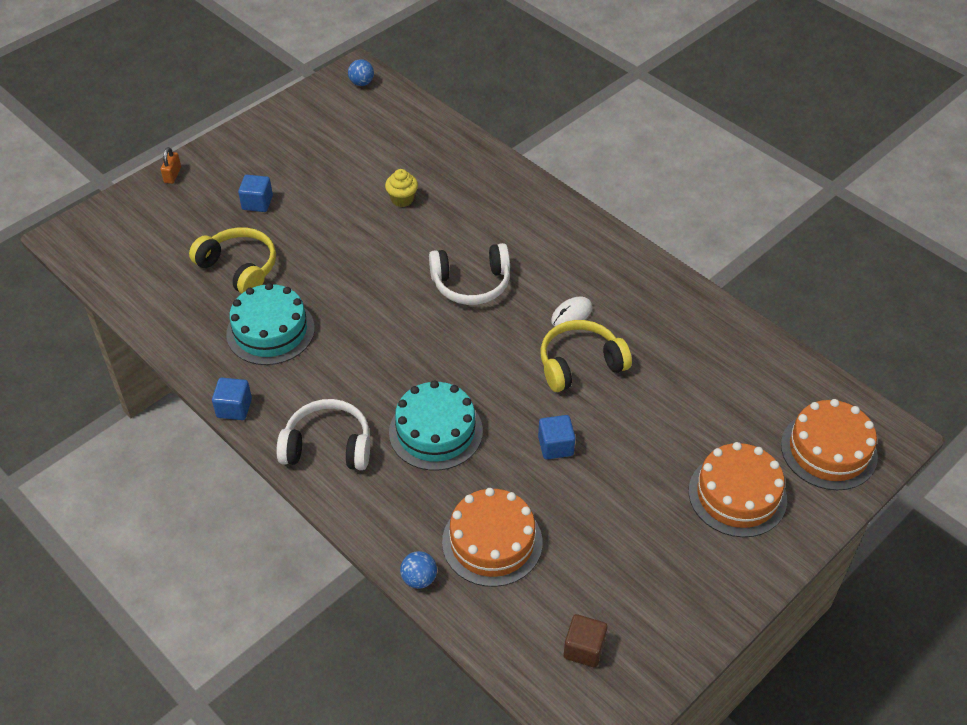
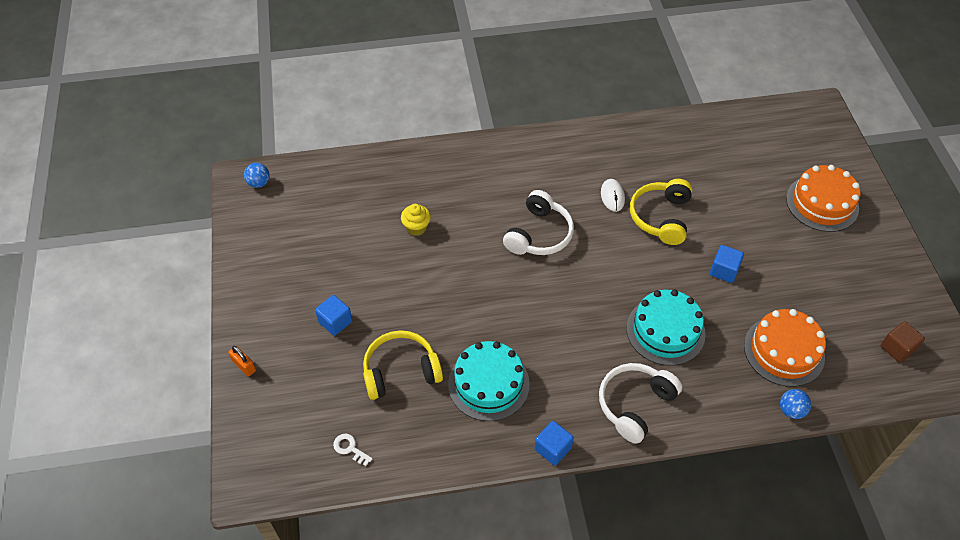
camera: 55 degrees left, 5 degrees up
(140, 276) = (350, 448): none -> white key
(828, 450) = (814, 141): orange cake -> none

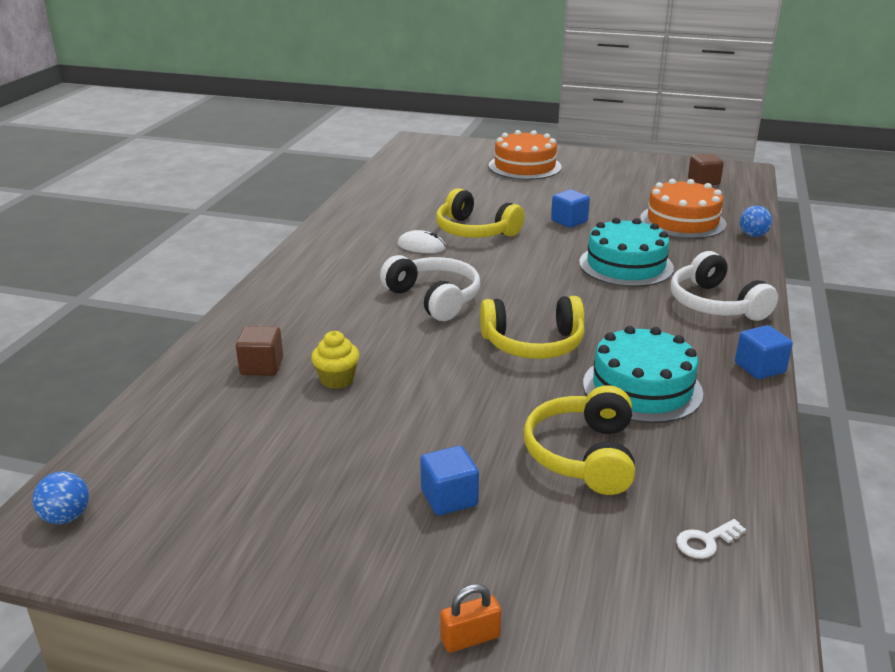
camera: 65 degrees left, 25 degrees down
(411, 188) = (262, 366): none -> brown cube
(511, 308) = (533, 343): none -> yellow headphones

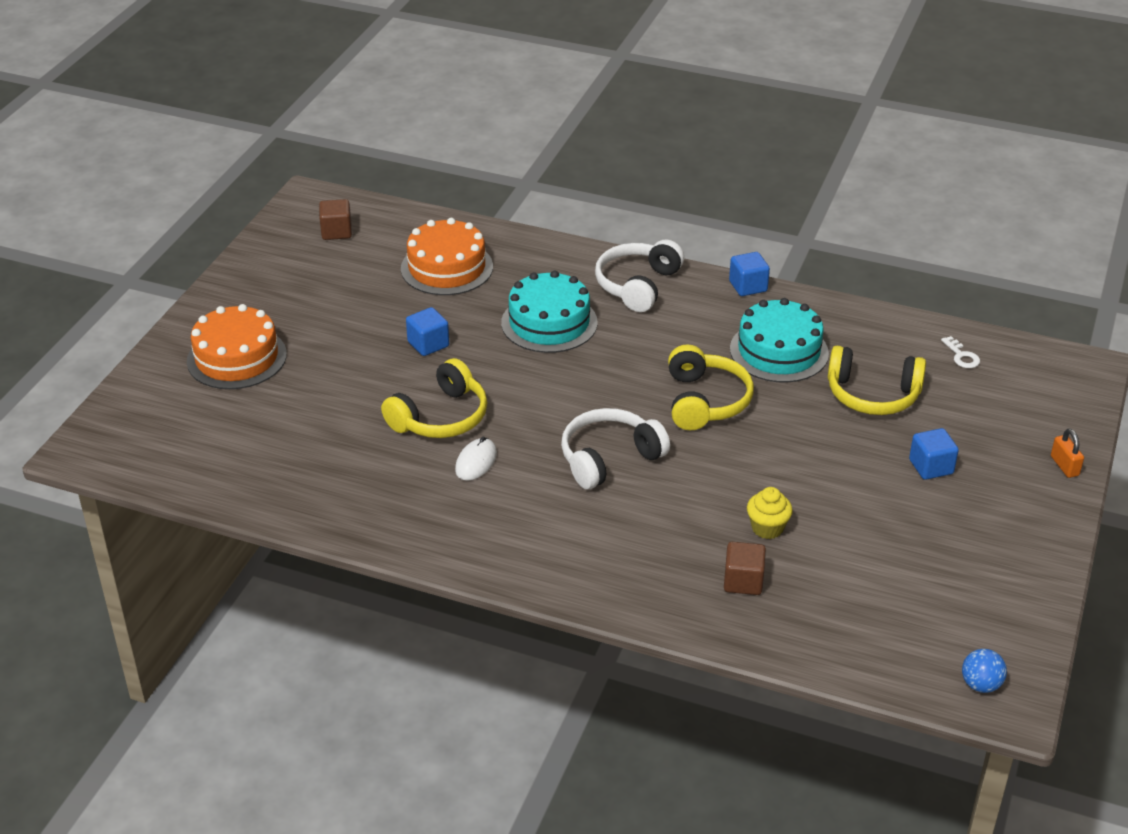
camera: 85 degrees left, 10 degrees up
(715, 304) = (638, 285): white headphones -> white headphones turned 135 degrees clockwise
(753, 235) = (492, 232): blue ball -> none

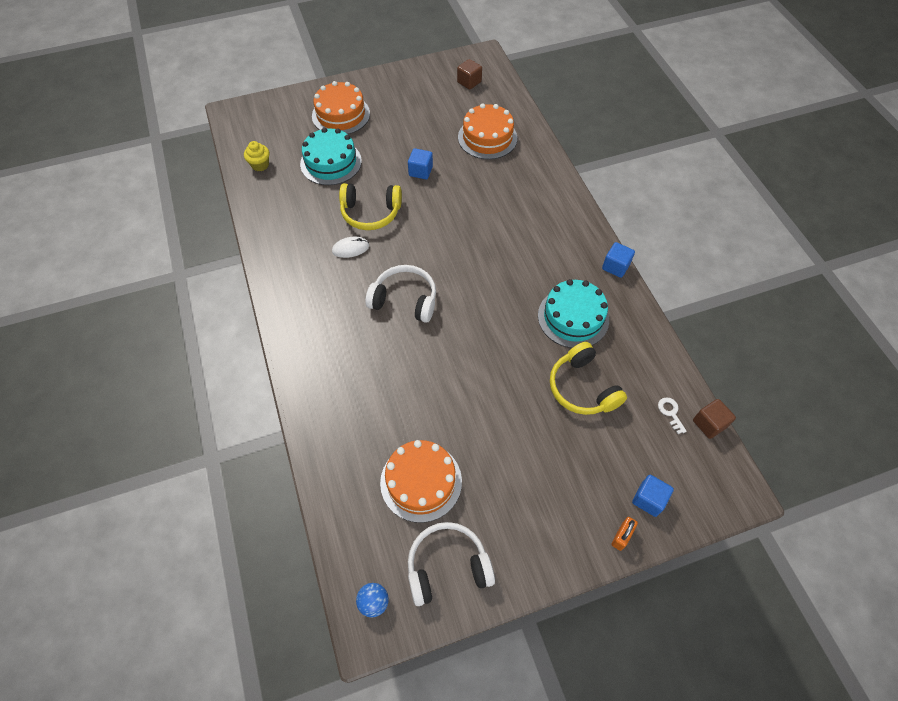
camera: 50 degrees right, 20 degrees up
(549, 322) = (488, 204): turquoise cake -> turquoise cake (331, 162)
(638, 285) = (560, 219): white headphones -> white headphones (447, 567)
(704, 401) = (493, 311): yellow headphones -> none
(743, 581) = (361, 423): brown cube -> brown cube (709, 424)
(767, 528) = (414, 407): yellow cupcake -> yellow cupcake (260, 165)
(868, 573) = (421, 481): none -> orange cake
(931, 467) = (546, 459): blue cube -> blue cube (648, 499)
(961, 356) = (670, 413): white key -> white key turned 135 degrees clockwise

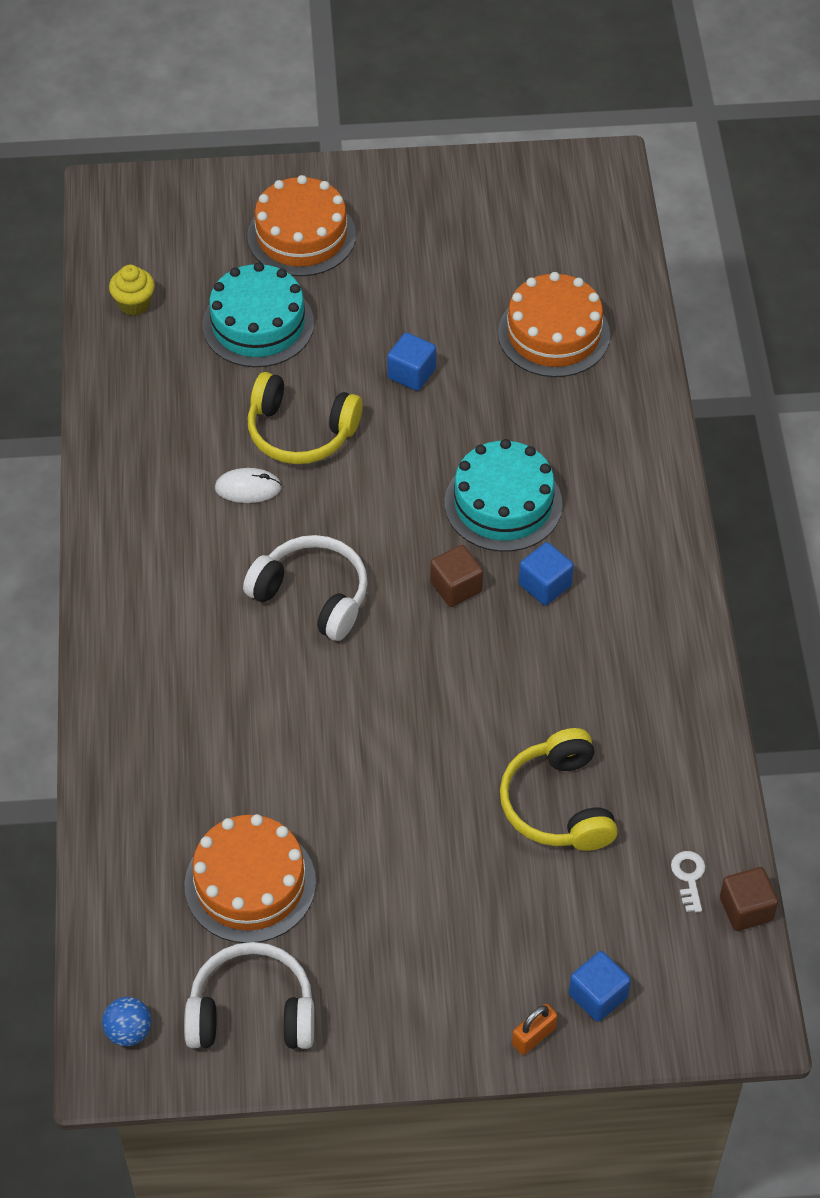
camera: 15 degrees right, 5 degrees down
(469, 82) = (558, 216): brown cube -> brown cube (456, 587)
(573, 317) = (587, 688): turquoise cake -> turquoise cake (503, 503)
(615, 266) = (695, 619): blue cube -> blue cube (545, 585)

